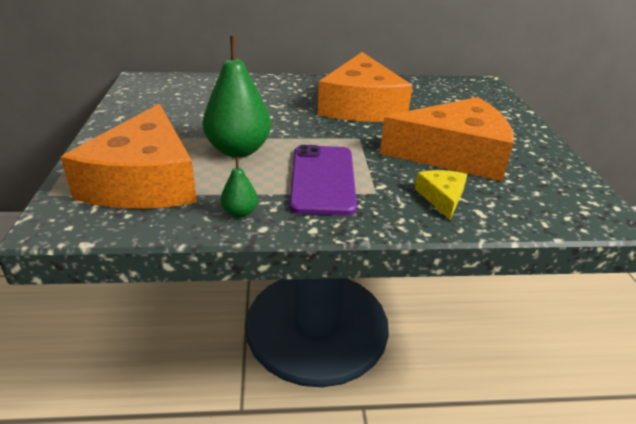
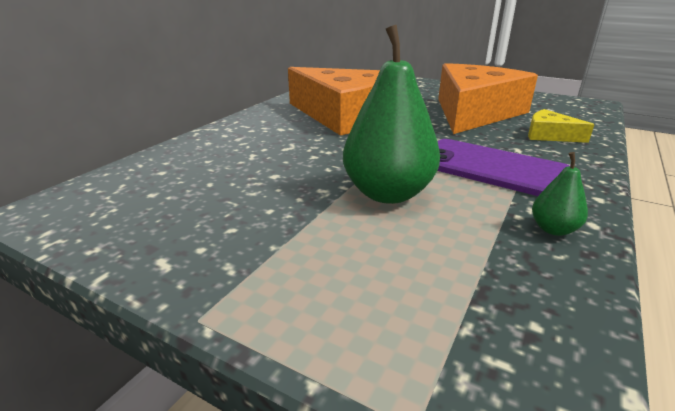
camera: 55 degrees left, 5 degrees down
(145, 181) = (429, 284): orange cheese -> none

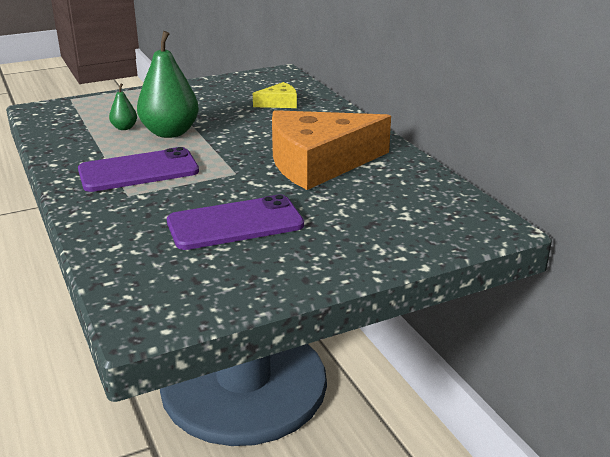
camera: 125 degrees right, 0 degrees up
(474, 112) = (235, 224): orange cheese -> purple phone
(549, 135) = (133, 225): yellow cheese -> yellow cheese (279, 103)
(553, 229) = (71, 153): green pear -> green pear (124, 128)

